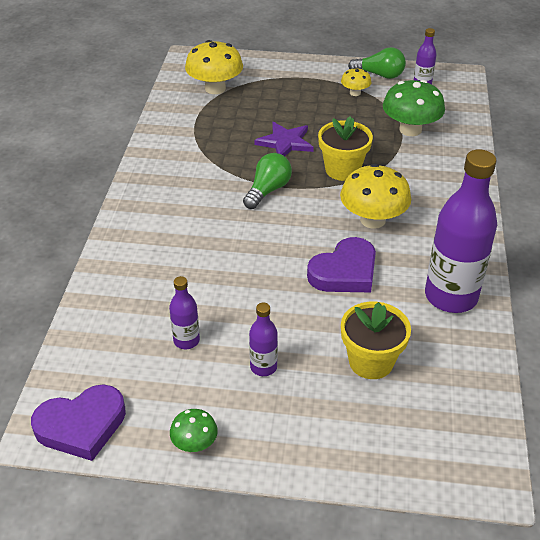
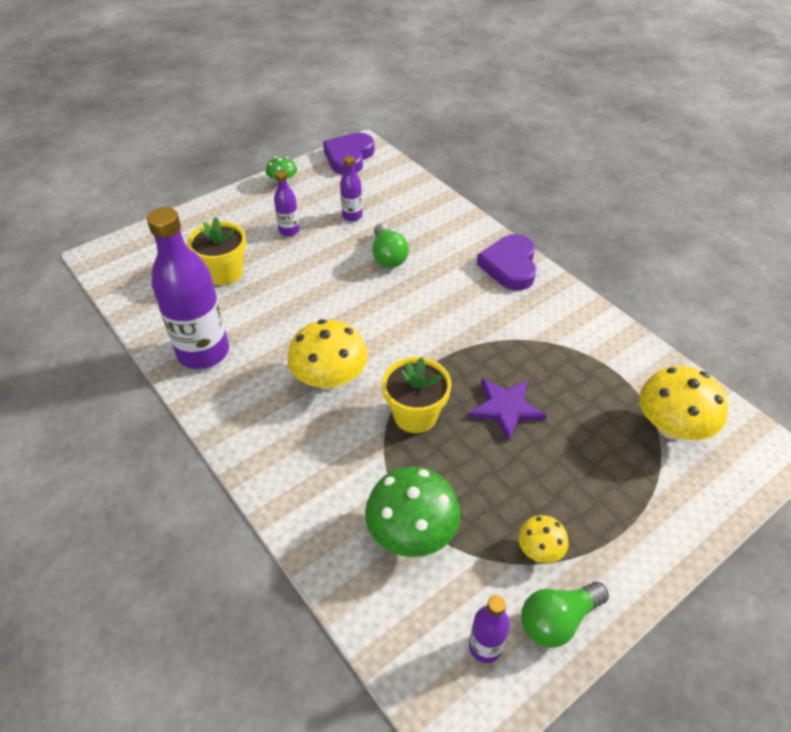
camera: 135 degrees right, 5 degrees up
(268, 190) = (447, 345): green light bulb -> green light bulb (388, 256)
(344, 272) = (304, 318): purple heart -> purple heart (510, 266)

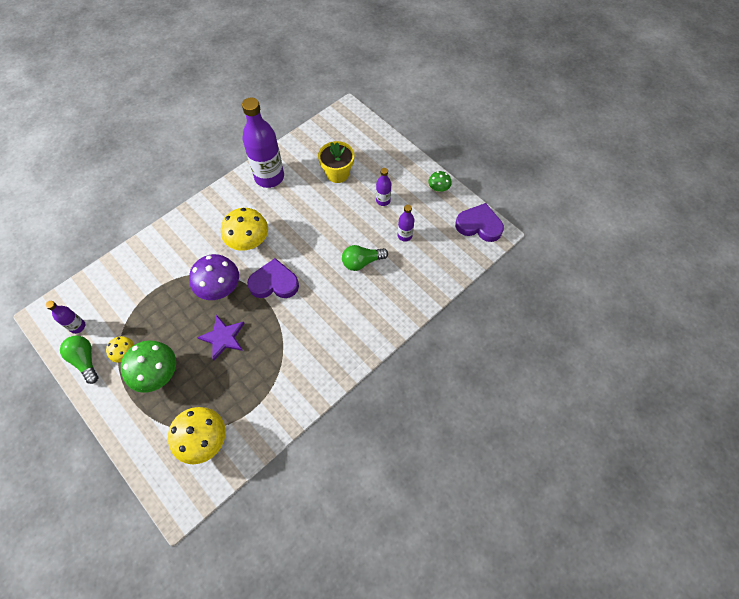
camera: 85 degrees right, 15 degrees up
(411, 532) = (142, 291): green mushroom -> green mushroom (157, 373)
(415, 415) = (219, 288): yellow flower pot -> purple mushroom
(510, 266) = (358, 342): purple heart -> purple heart (274, 283)

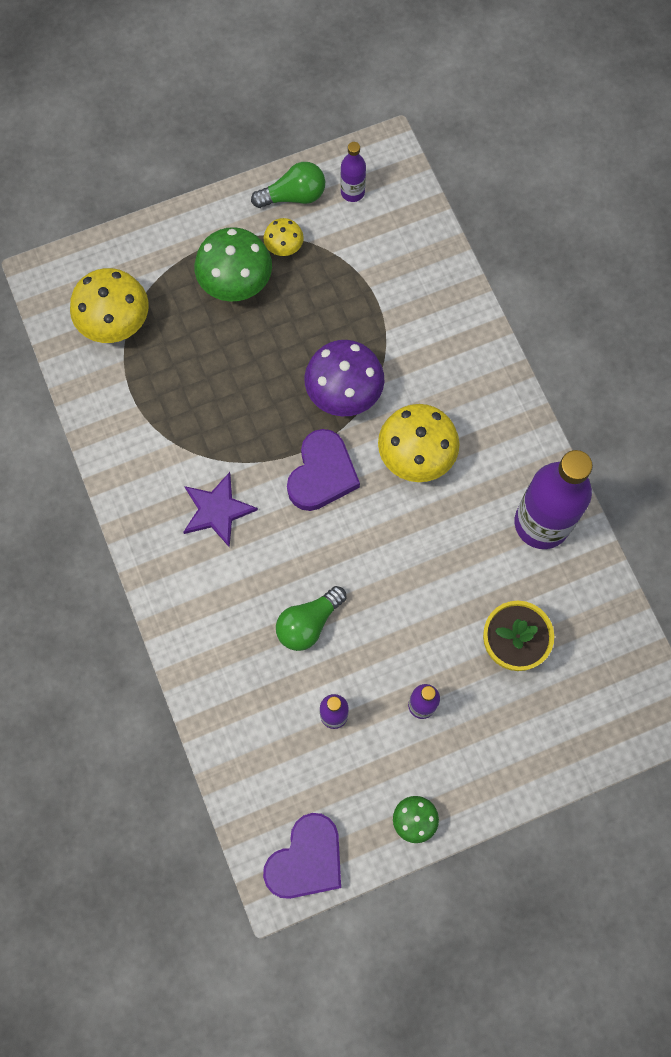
camera: 110 degrees right, 10 degrees up
(223, 337) = (256, 379): purple star -> purple star (217, 510)
(362, 262) = (308, 623): green light bulb -> green light bulb turned 135 degrees counterclockwise

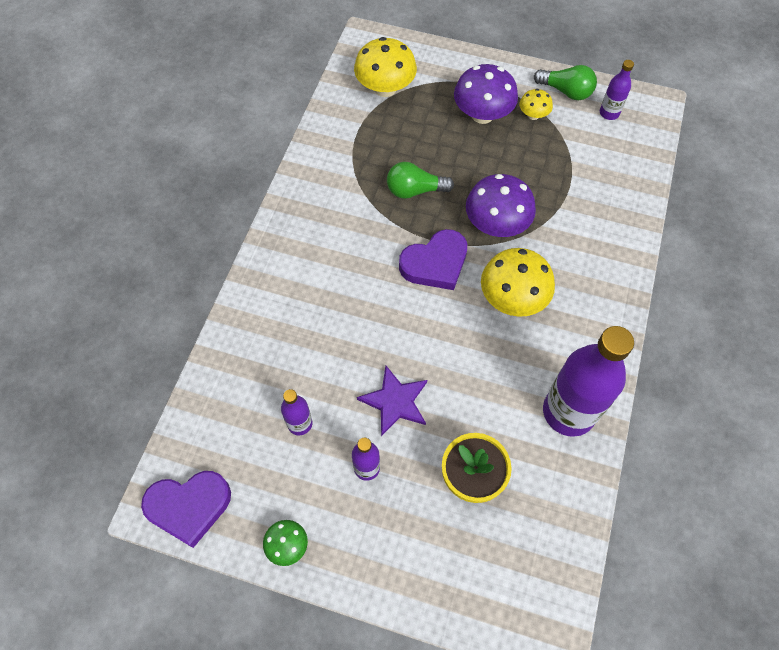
camera: 40 degrees right, 10 degrees down
(217, 510) = (345, 236): purple star -> purple star (395, 401)
(235, 282) = (482, 115): green mushroom -> purple mushroom
(308, 623) = (339, 349): green light bulb -> green light bulb (415, 190)

